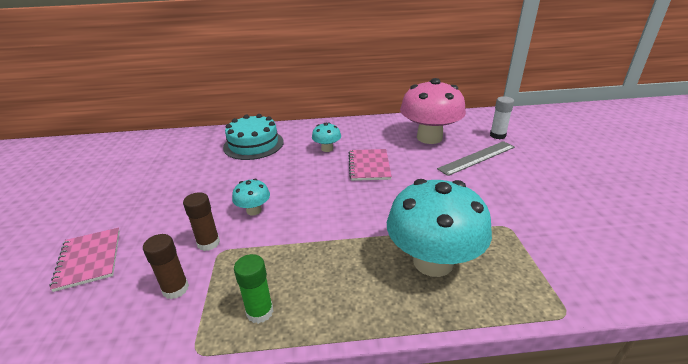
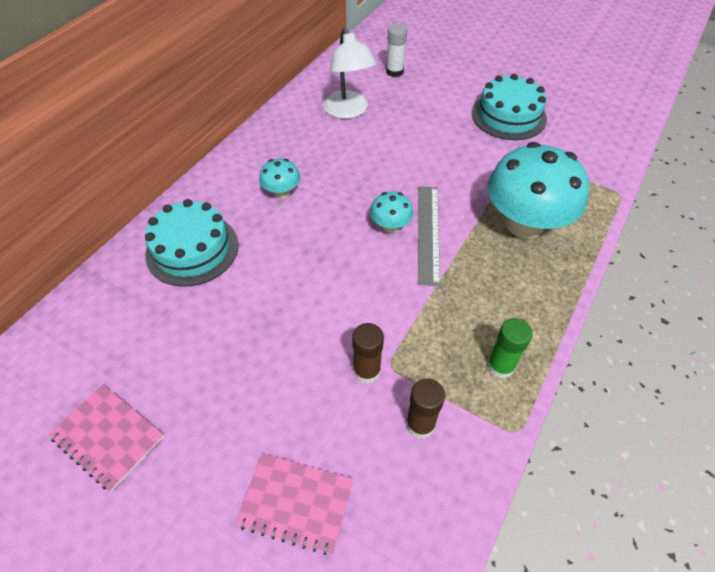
camera: 55 degrees left, 20 degrees up
(254, 210) = (343, 309): turquoise mushroom -> turquoise mushroom (390, 226)
(369, 166) = (352, 181): pink notebook -> pink notebook (108, 437)
(429, 137) = (348, 111): pink mushroom -> white lamp
(477, 158) = (415, 108): grey ruler -> grey ruler (428, 233)
(547, 200) = (508, 116): none -> turquoise cake

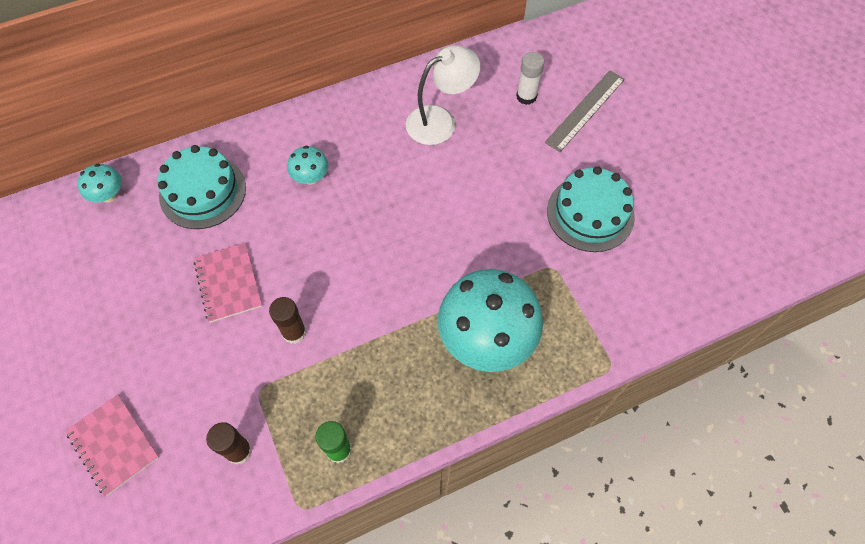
camera: 35 degrees right, 10 degrees up
(108, 437) = (42, 313): pink notebook -> pink notebook (228, 283)
(348, 111) = (440, 121): white lamp -> white lamp turned 135 degrees counterclockwise
(367, 371) = (239, 382): brown glue stick -> brown glue stick (294, 332)
(390, 226) = (369, 266): turquoise mushroom -> turquoise mushroom (109, 195)
(428, 233) = (394, 293): grey ruler -> grey ruler (585, 110)

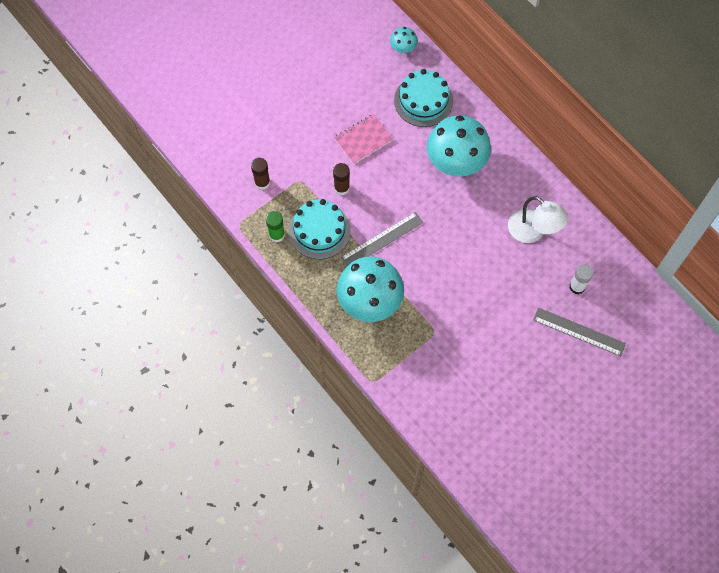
camera: 75 degrees right, 5 degrees up
(113, 445) = (249, 117): pink notebook -> none
(311, 177) = (456, 161): turquoise mushroom -> turquoise mushroom, size x2.19
(396, 298) = (382, 240): none -> grey ruler
(590, 213) = (486, 350): turquoise cake -> turquoise cake (319, 230)

